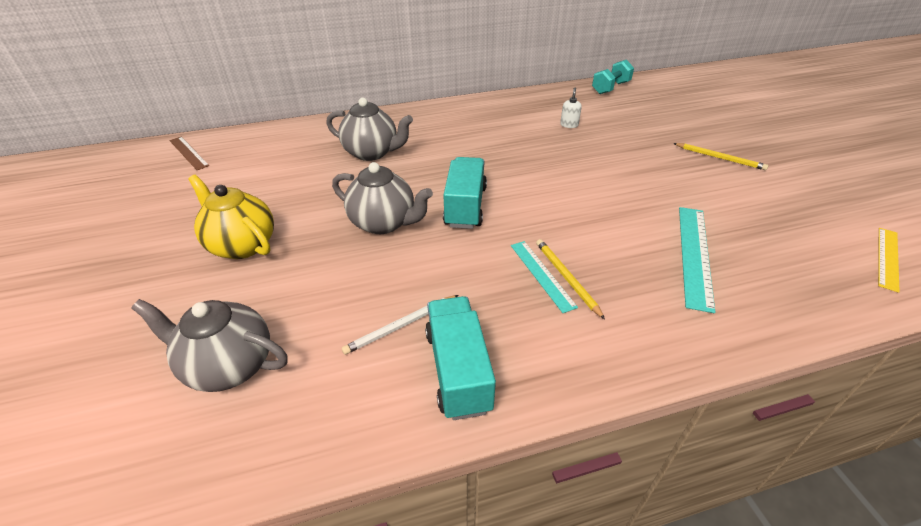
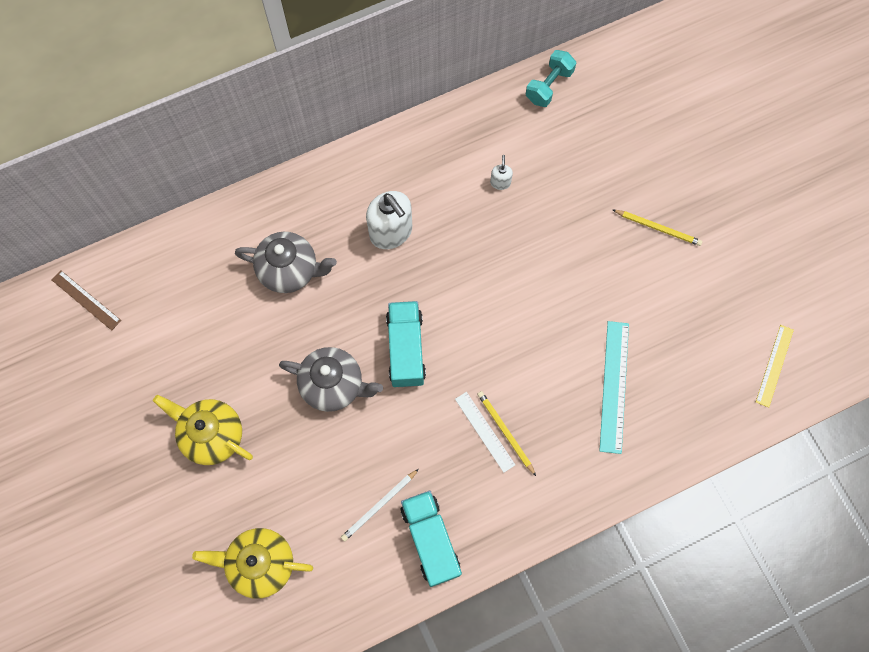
camera: 10 degrees left, 30 degrees up
(229, 365) = (261, 564): grey teapot -> yellow teapot
(468, 141) = (391, 232): none -> white soap dispenser
(541, 275) = (484, 431): turquoise ruler -> white ruler

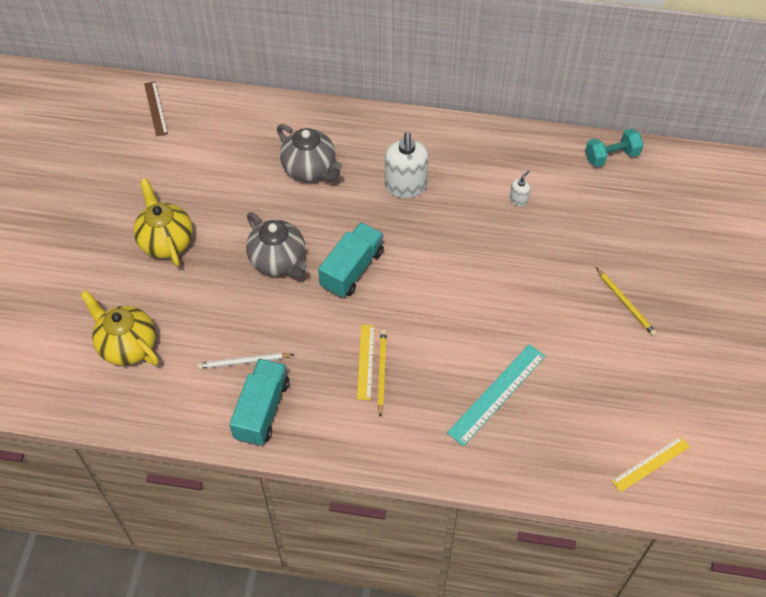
camera: 35 degrees right, 15 degrees down
(484, 431) = (365, 361): white ruler -> yellow ruler

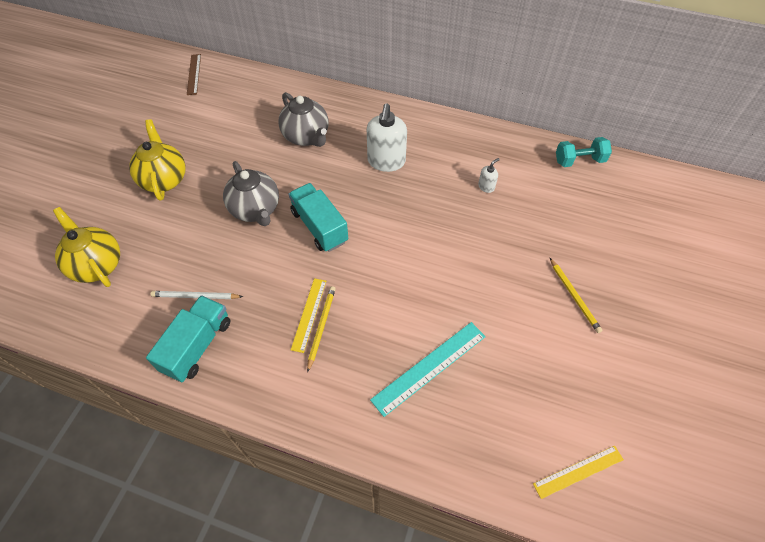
camera: 10 degrees right, 0 degrees up
(352, 269) = (319, 226): turquoise truck -> turquoise truck turned 75 degrees counterclockwise

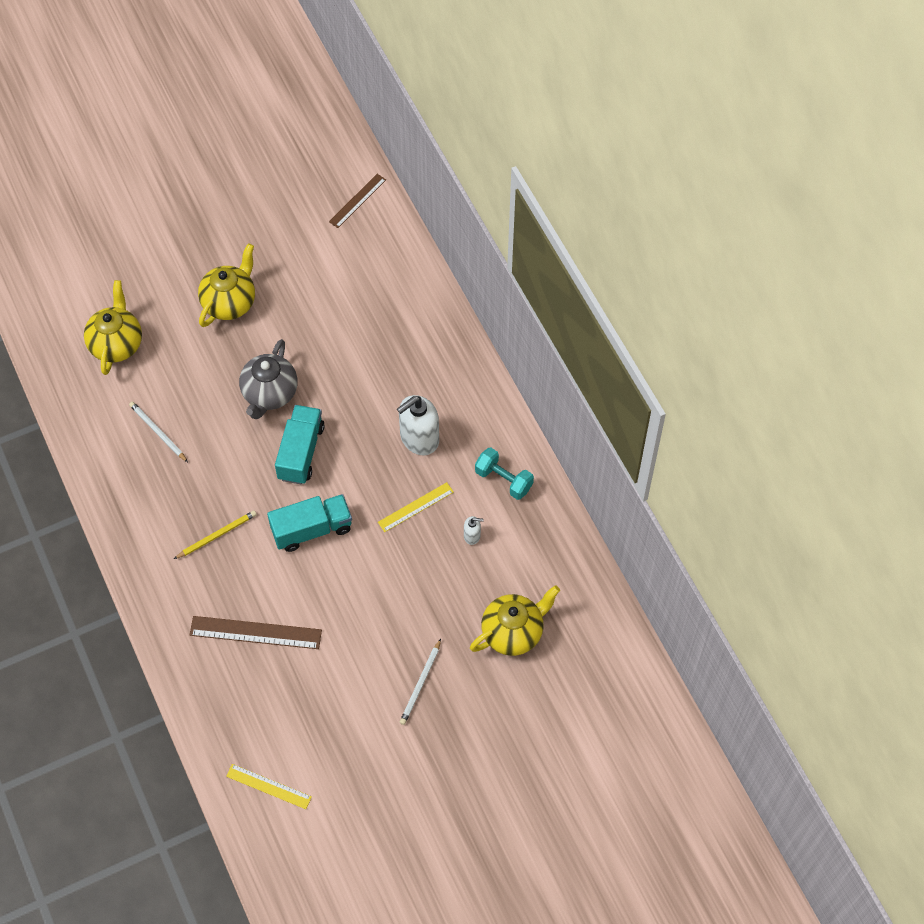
camera: 45 degrees right, 5 degrees up
(197, 346) = (124, 473): turquoise truck -> turquoise truck (312, 529)
(306, 137) = (381, 355): grey teapot -> none
(309, 314) = (218, 518): yellow ruler -> yellow ruler (415, 507)
(429, 367) = (255, 632): turquoise ruler -> brown ruler
(574, 296) = (420, 684): yellow pencil -> white pencil
(579, 161) = (584, 585): turquoise dumbbell -> turquoise dumbbell (503, 480)
(580, 217) = (513, 632): none -> yellow teapot

